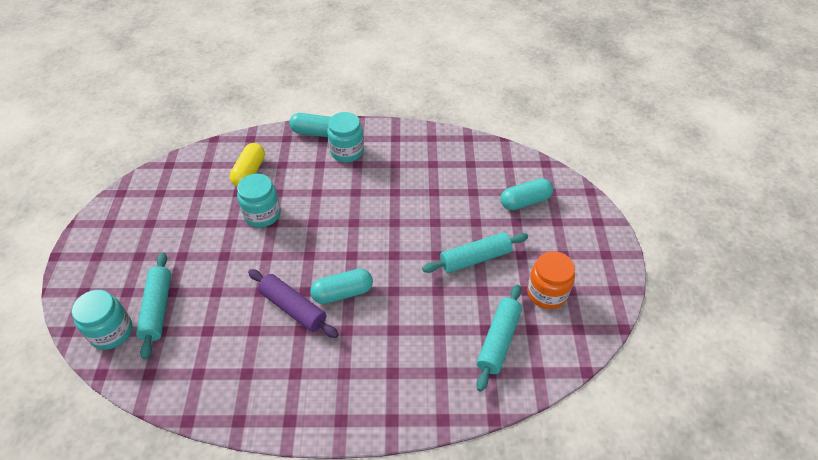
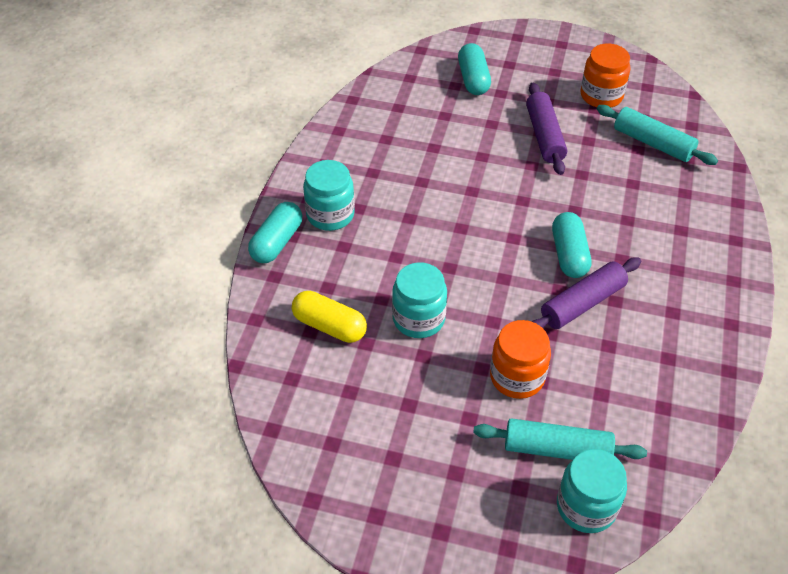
camera: 75 degrees left, 0 degrees up
(218, 277) = (517, 377): none -> orange jar
(475, 258) = (544, 136): turquoise rolling pin -> purple rolling pin

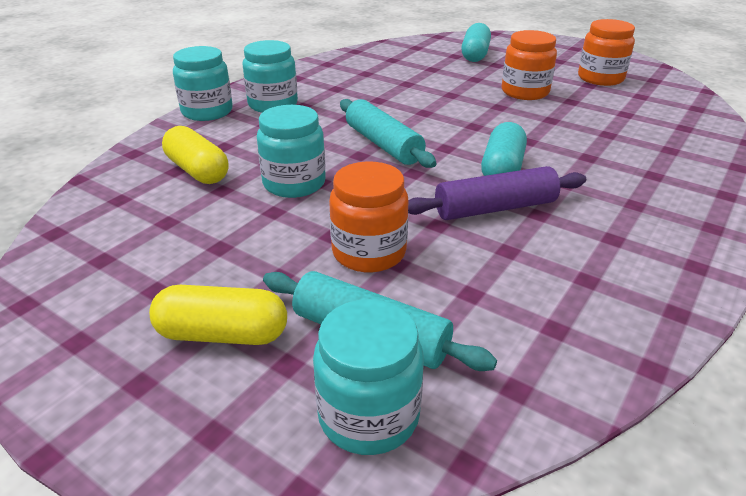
camera: 20 degrees right, 15 degrees down
(277, 242) = (207, 112): turquoise capsule -> turquoise jar
(465, 479) = (222, 334): none -> yellow capsule
(544, 136) = (525, 92): purple rolling pin -> orange jar
(653, 143) = (645, 112): turquoise rolling pin -> turquoise rolling pin (383, 144)

